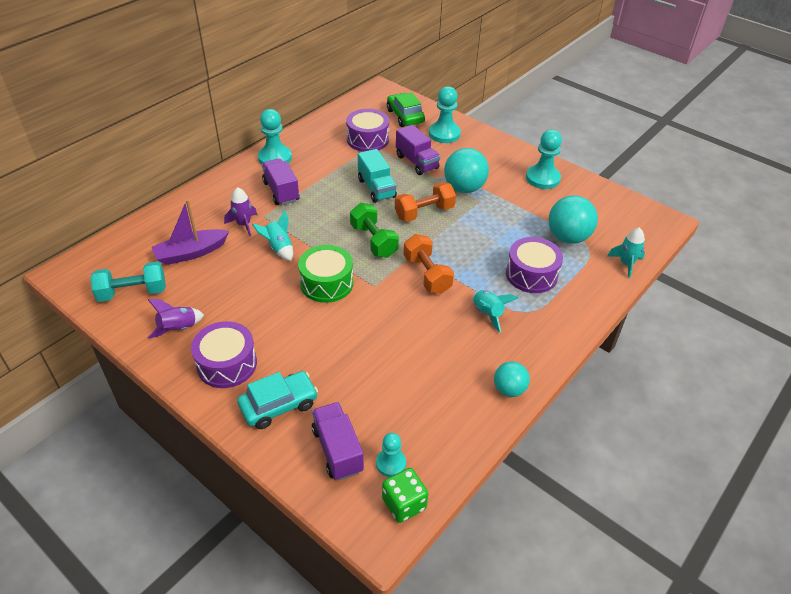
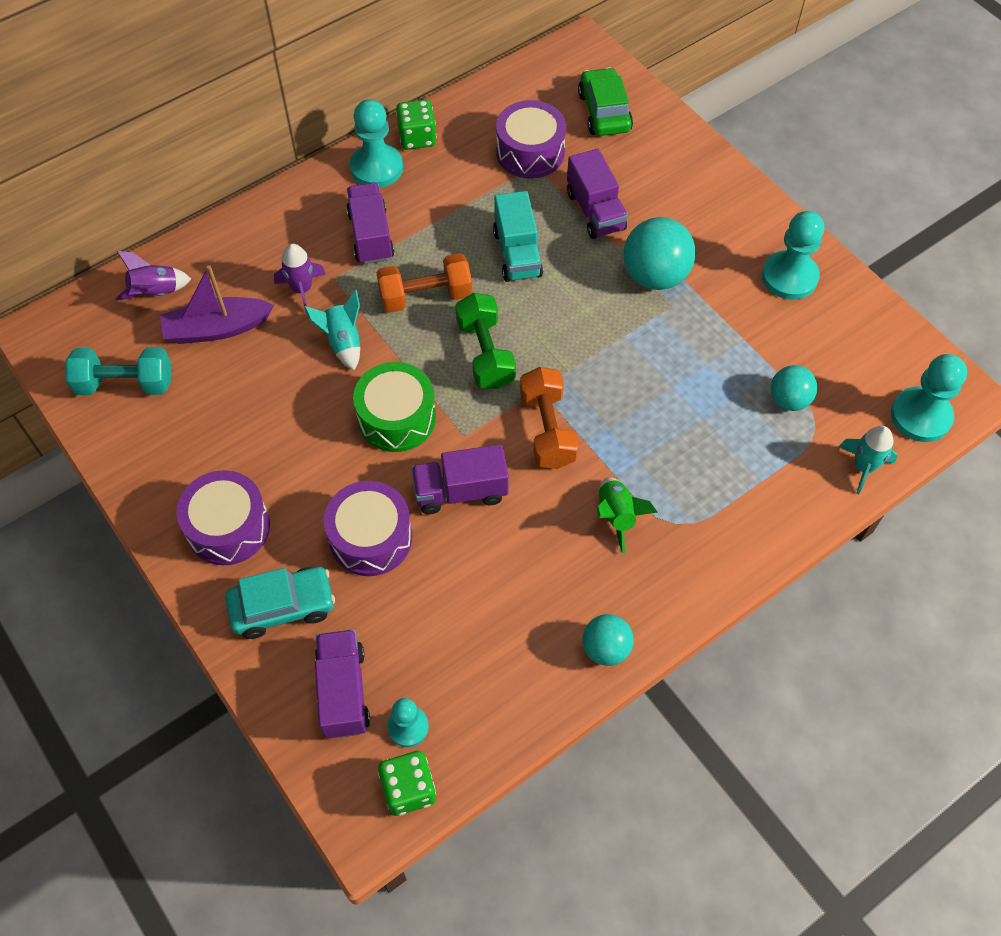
camera: 15 degrees right, 15 degrees up
(178, 329) = (175, 457): purple rocket -> purple rocket (155, 293)
(296, 141) = (417, 138): none -> green dice
(382, 317) = (460, 491): none -> purple truck
(424, 213) = (577, 313): orange dumbbell -> orange dumbbell (425, 296)
(444, 134) = (657, 159): turquoise pawn -> turquoise pawn (920, 416)
(488, 314) = (616, 516): turquoise rocket -> green rocket
(531, 274) = (706, 459): purple drum -> purple drum (371, 538)
(568, 237) = (789, 400): turquoise ball -> turquoise ball, size x0.60

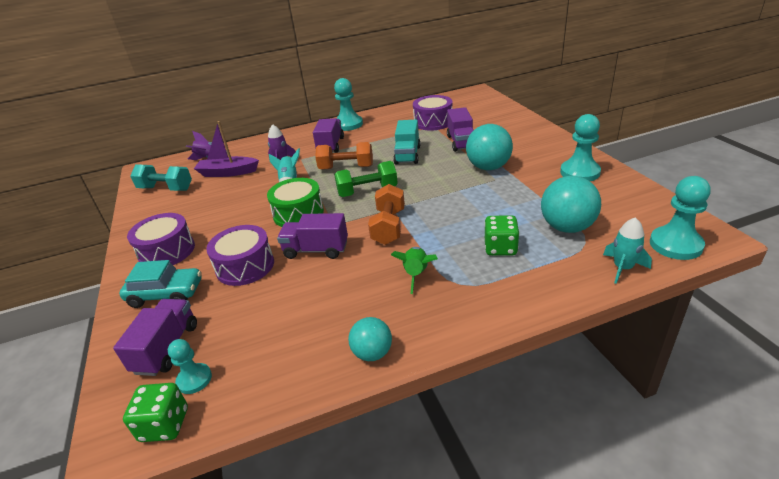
camera: 20 degrees right, 25 degrees down
(417, 138) = (375, 116): green dice -> green dice (500, 248)
(485, 354) = (367, 191): green dumbbell -> green dumbbell turned 75 degrees clockwise
(604, 112) = (481, 110): green car -> none
(789, 400) = (567, 227): turquoise ball -> turquoise ball, size x1.66

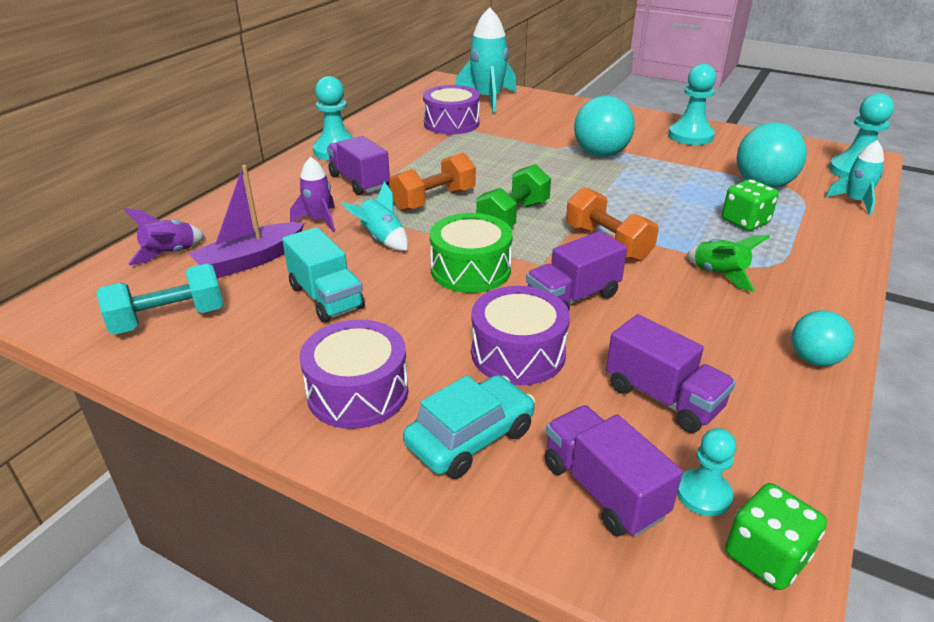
camera: 45 degrees left, 0 degrees up
(407, 155) = (487, 165): turquoise truck -> turquoise truck (326, 297)
(461, 142) = (525, 137): purple truck -> purple truck (663, 397)
(482, 110) = (488, 99): none -> turquoise rocket

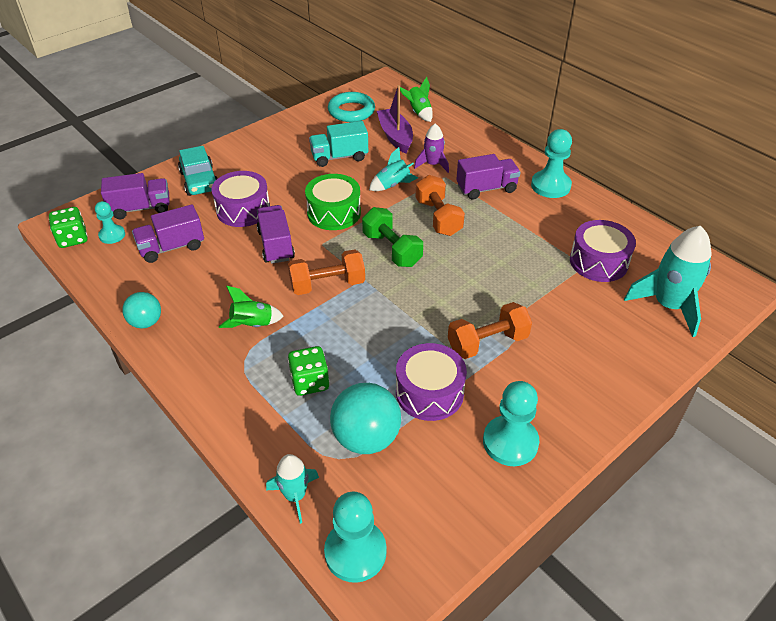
camera: 110 degrees right, 10 degrees up
(168, 319) = (351, 111): turquoise dumbbell -> turquoise ring
(170, 254) = (418, 112): purple rocket -> green rocket
(358, 392) = (254, 156): purple drum -> purple drum (429, 392)
(600, 154) = (487, 343): turquoise ball -> orange dumbbell

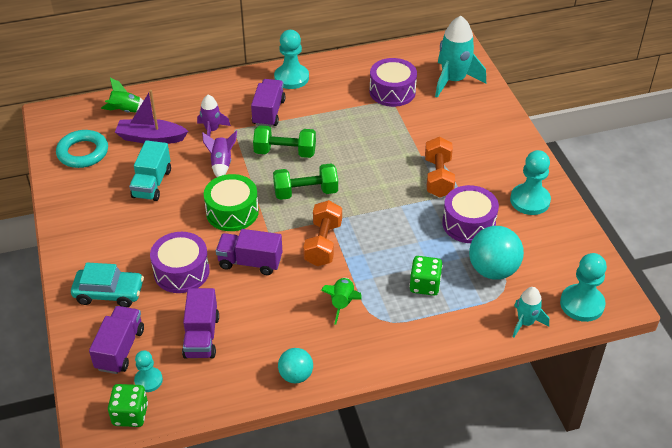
camera: 65 degrees left, 0 degrees up
(392, 185) = (221, 164): turquoise rocket -> purple rocket
(438, 217) = (285, 152): orange dumbbell -> green dumbbell

